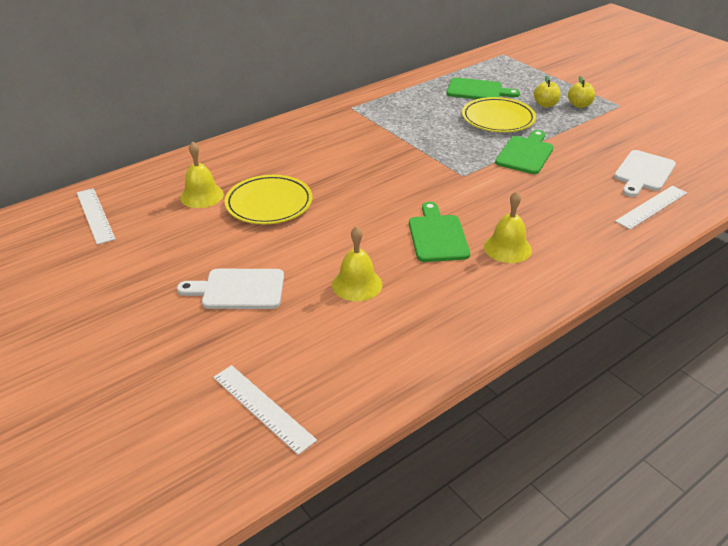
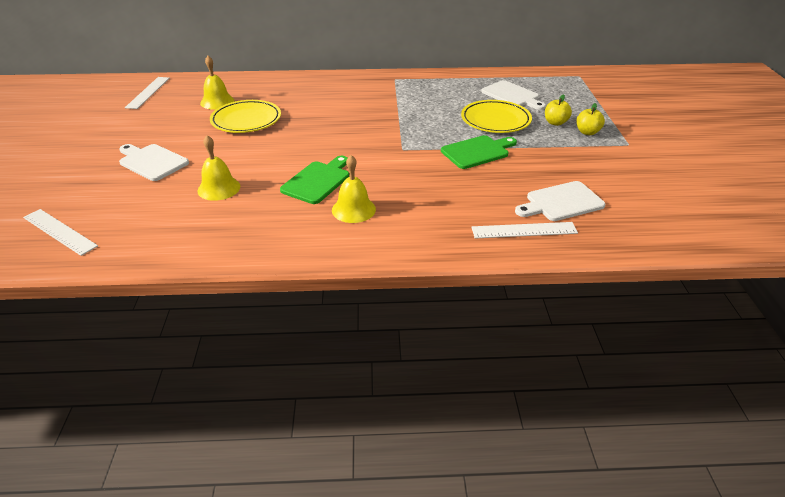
camera: 35 degrees right, 0 degrees up
(262, 408) = (59, 231): white ruler -> white ruler turned 45 degrees counterclockwise
(477, 90) = (512, 95): green cutting board -> white cutting board

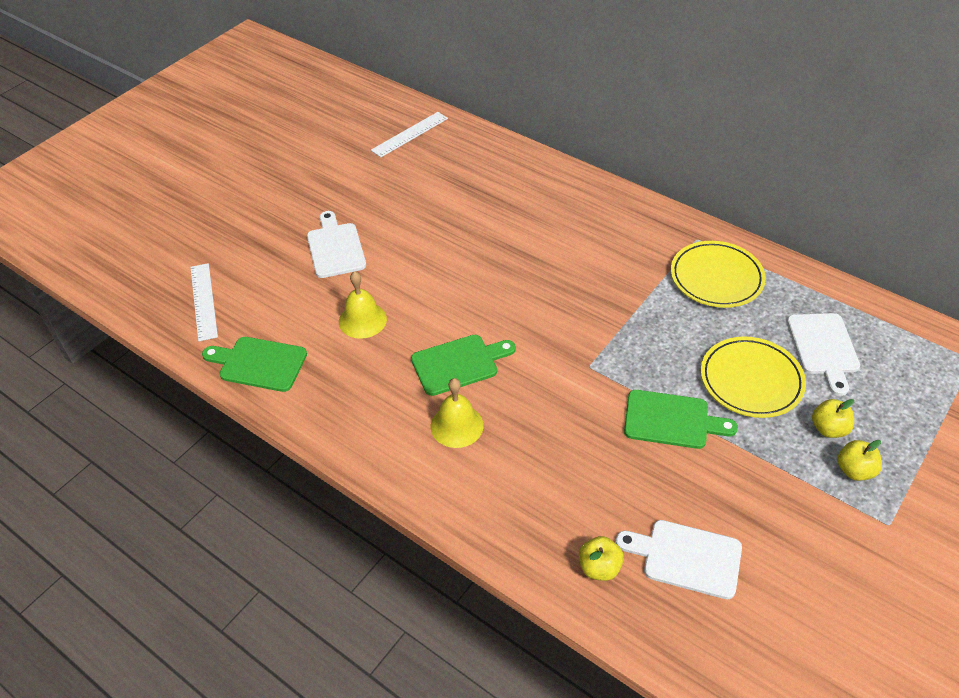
camera: 40 degrees right, 10 degrees up
(155, 244) = (259, 363): none -> green cutting board
(217, 101) = (463, 183): yellow bell -> none
(246, 120) = (468, 229): yellow plate -> yellow plate (716, 278)
(524, 230) = (599, 567): white ruler -> yellow apple

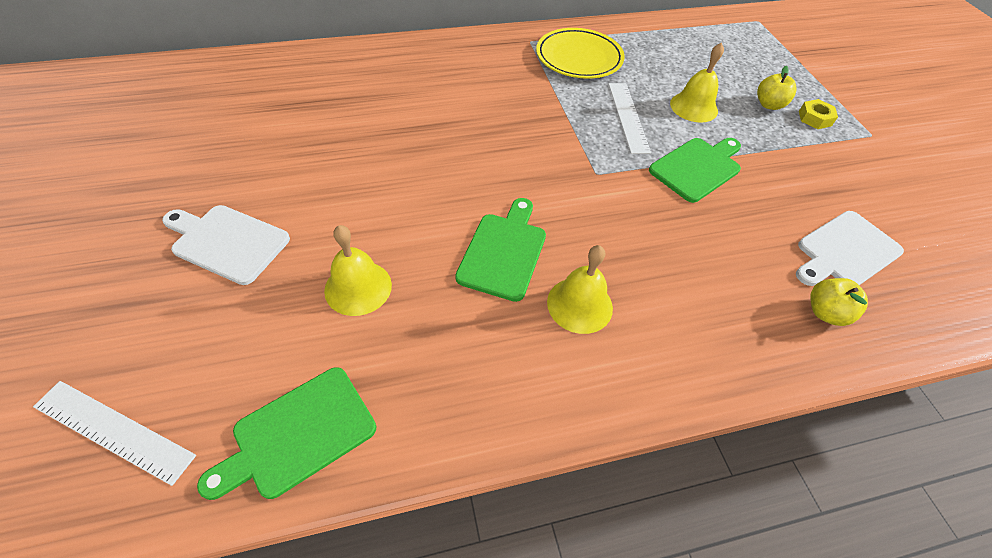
camera: 55 degrees left, 5 degrees up
(410, 134) = (171, 93): white ruler -> white ruler (628, 117)
(751, 380) = (694, 107): yellow plate -> yellow bell
(823, 348) = (694, 61): white cutting board -> none
(854, 470) = (814, 118): yellow apple -> yellow nut

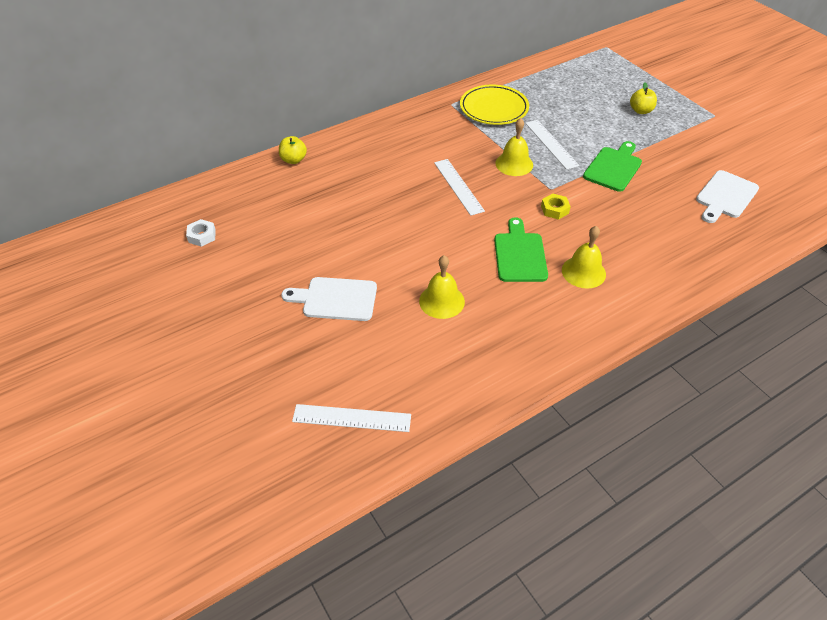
camera: 15 degrees left, 5 degrees down
(140, 118) = (202, 236): none -> white nut
(298, 434) = (462, 387): green cutting board -> none
(478, 139) = (458, 186): none -> white ruler
(694, 107) = (591, 125): yellow bell -> yellow bell (514, 164)
(814, 118) = (674, 113): yellow nut -> yellow nut (554, 210)
(825, 312) = (727, 235): yellow apple -> yellow apple (293, 160)

